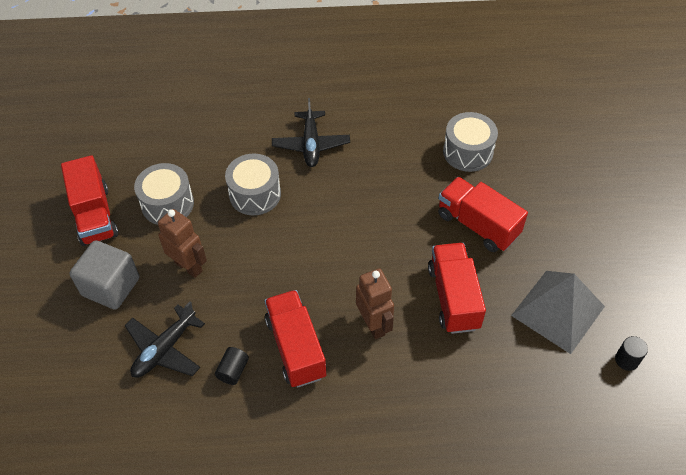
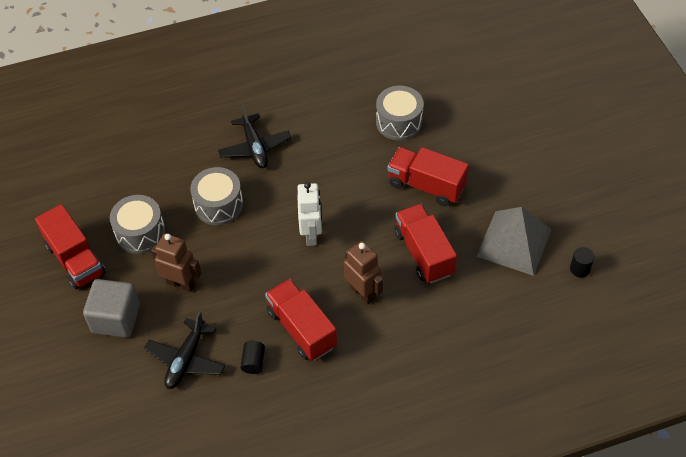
camera: 15 degrees left, 0 degrees up
(339, 248) = (311, 234): none -> white robot

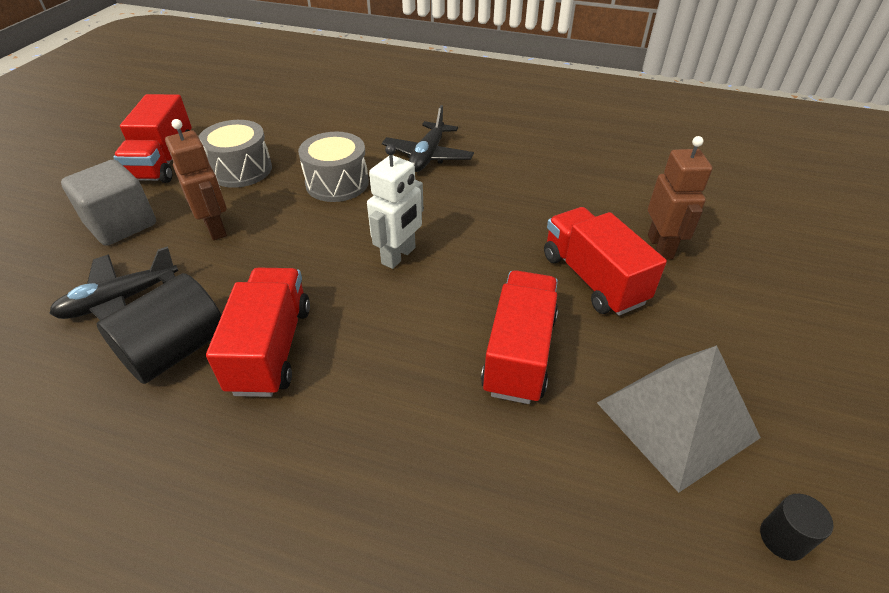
camera: 35 degrees right, 10 degrees down
(253, 362) = (176, 350): black cylinder -> black cylinder, size x2.08
(362, 293) = (390, 353): brown robot -> brown robot (660, 247)
(399, 122) = (613, 203): grey drum -> none

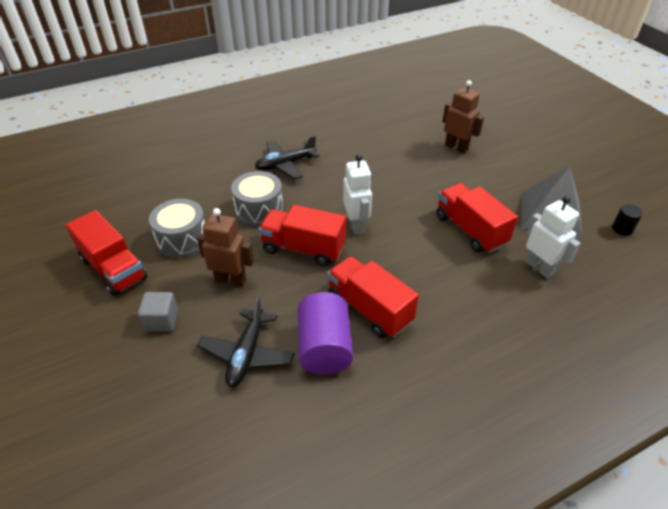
camera: 45 degrees left, 0 degrees up
(121, 224) = (162, 321): grey cube -> grey cube, size x0.62
(176, 350) = (324, 347): black cylinder -> purple cylinder
(428, 156) = (285, 164): black plane -> black plane turned 90 degrees clockwise
(540, 474) = (539, 267): none -> white robot
(593, 279) = (451, 179): red truck -> red truck (303, 249)

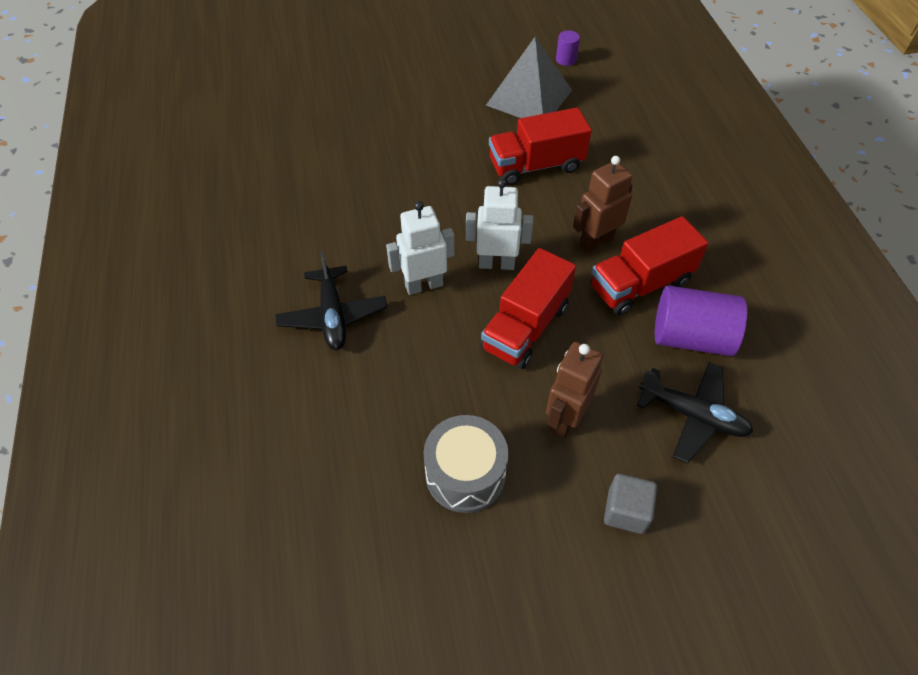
camera: 75 degrees left, 10 degrees up
(113, 269) = (507, 579): red truck -> none
(259, 210) = (429, 365): grey drum -> none
(456, 147) = (378, 130): brown robot -> brown robot (595, 242)
(539, 267) = (606, 134): white robot -> white robot (424, 285)
(622, 229) = (566, 59): black cylinder -> purple cylinder

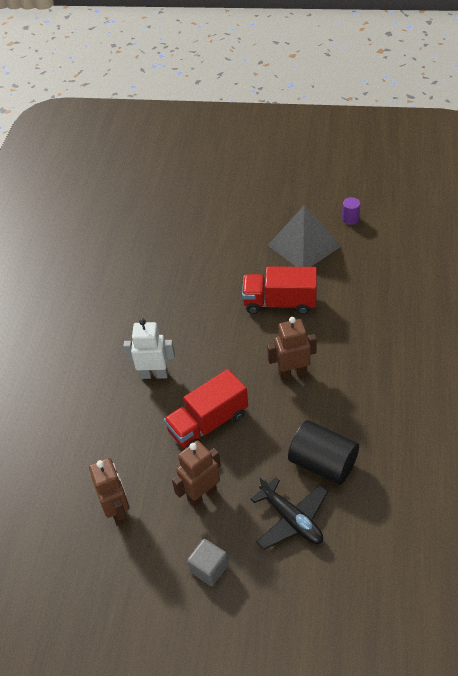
camera: 25 degrees right, 5 degrees down
(333, 316) = (85, 380): black plane -> none
(465, 474) = (118, 511): grey drum -> brown robot
(496, 264) = (212, 371): white robot -> none
(640, 284) = (307, 414): red truck -> none
(691, 337) = (323, 464): purple cylinder -> black cylinder

